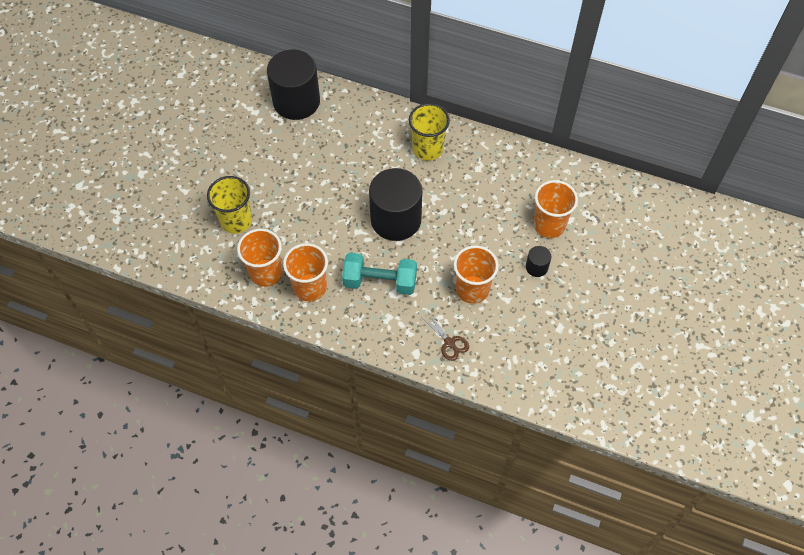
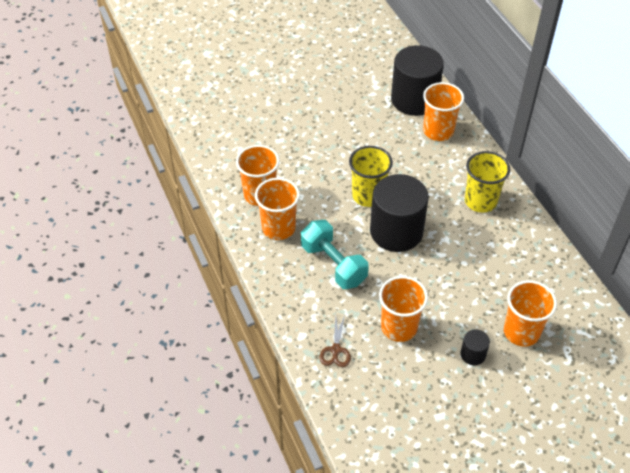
camera: 45 degrees right, 10 degrees down
(236, 221) = (280, 146): yellow cup -> yellow cup (368, 195)
(341, 115) = (438, 131): none -> orange cup

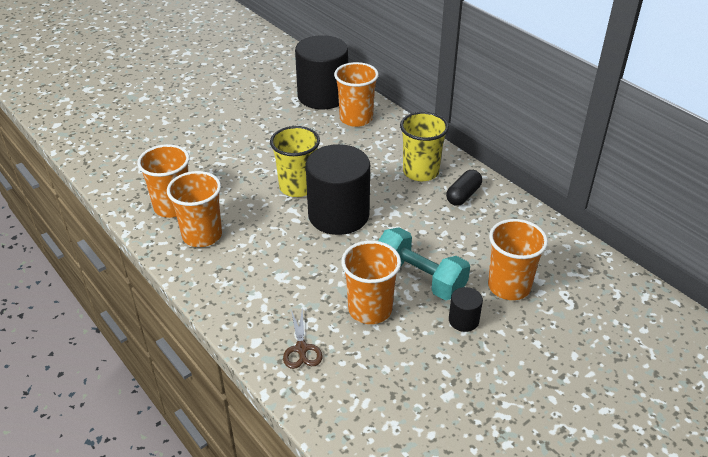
camera: 15 degrees left, 10 degrees down
(333, 264) = (275, 260): turquoise dumbbell -> turquoise dumbbell (420, 278)
(511, 233) = (463, 195): none -> black capsule

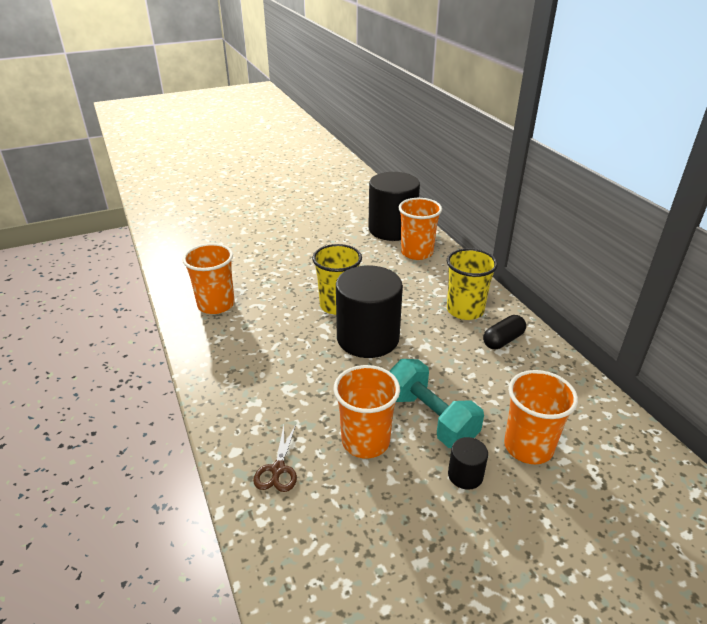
camera: 15 degrees right, 5 degrees down
(202, 235) = (230, 335): orange cup -> none

